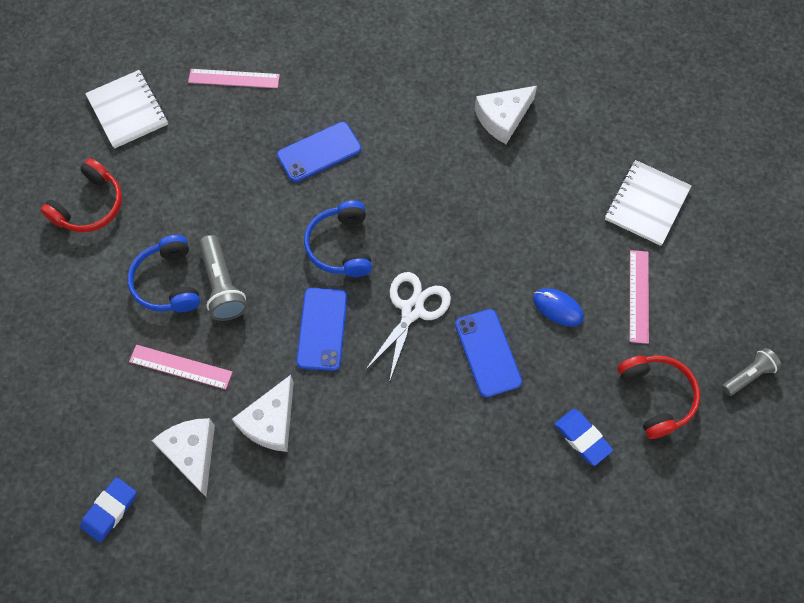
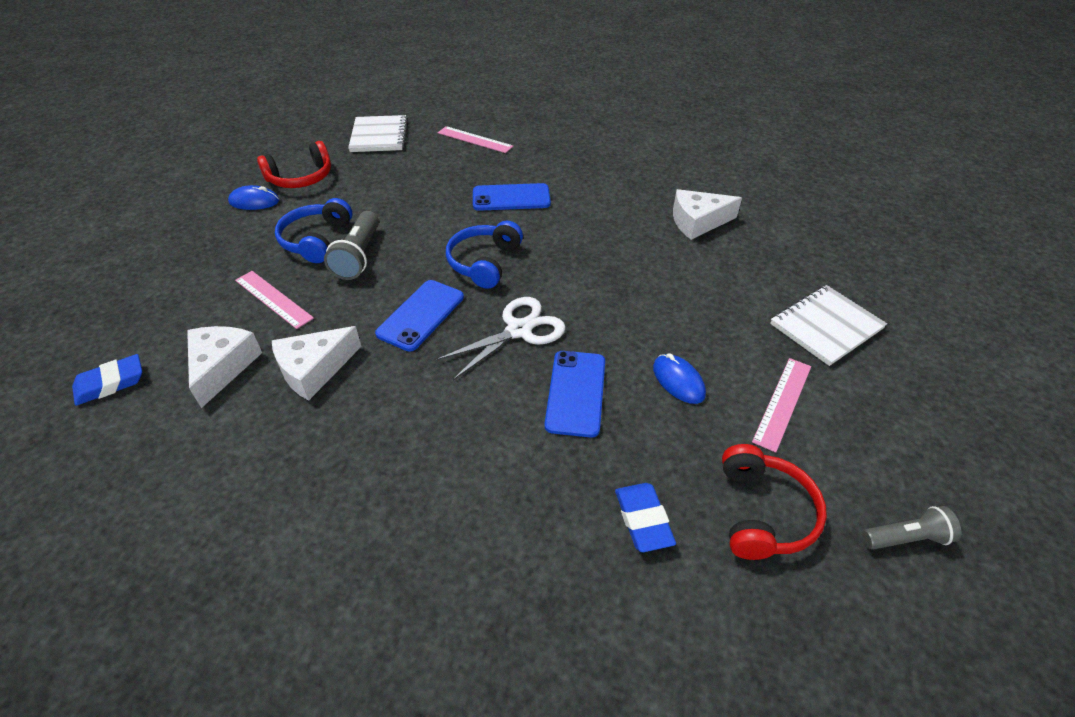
camera: 25 degrees right, 20 degrees down
(67, 258) = (254, 202): none -> blue mouse

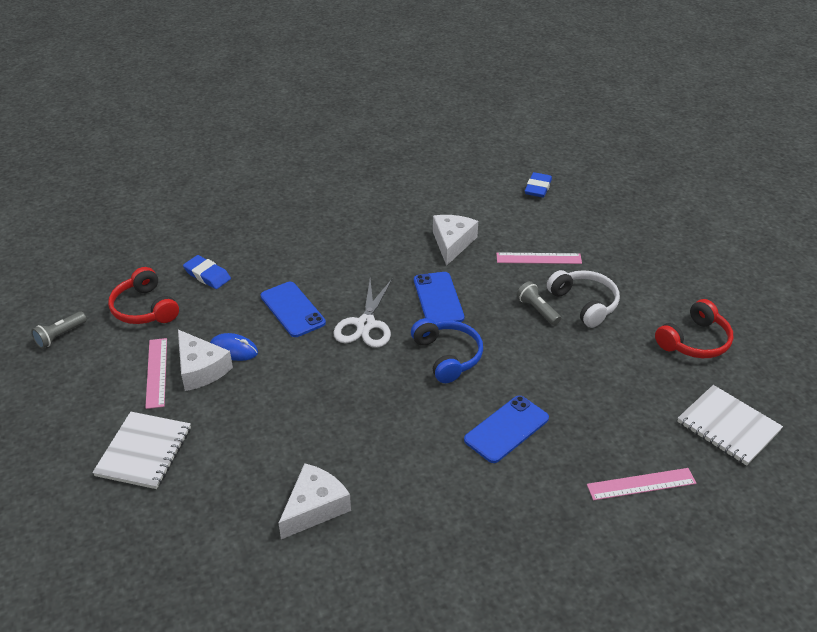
camera: 140 degrees right, 5 degrees down
(222, 367) = (500, 219): white cheese -> white cheese (200, 369)
(254, 202) = (681, 303): blue mouse -> none
(301, 178) = (694, 341): red headphones -> red headphones turned 150 degrees counterclockwise
(316, 240) = (584, 304): blue headphones -> white headphones
(358, 256) = (537, 310): grey flashlight -> grey flashlight, size x0.65

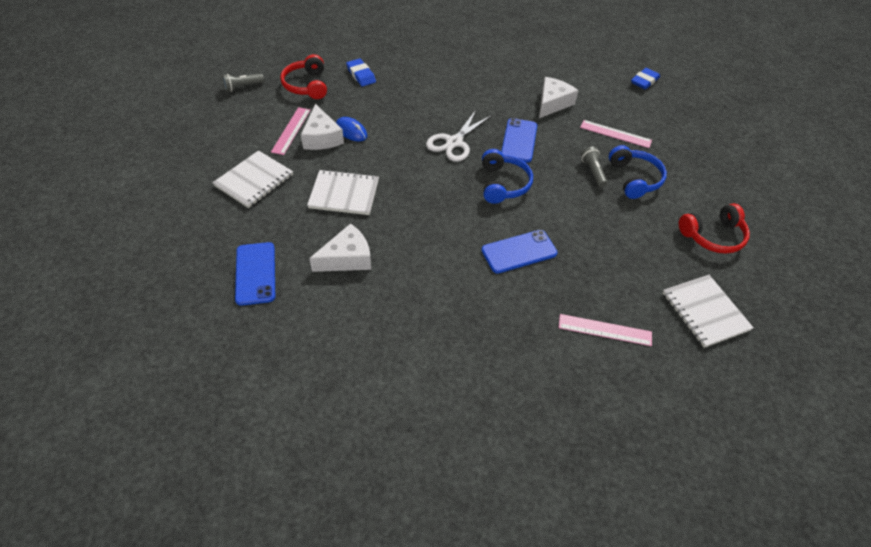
camera: 20 degrees right, 10 degrees up
(268, 430) = (344, 194): none -> white notebook
(292, 309) = (407, 116): blue phone -> blue phone (255, 273)
(584, 304) = (634, 179): white headphones -> blue headphones

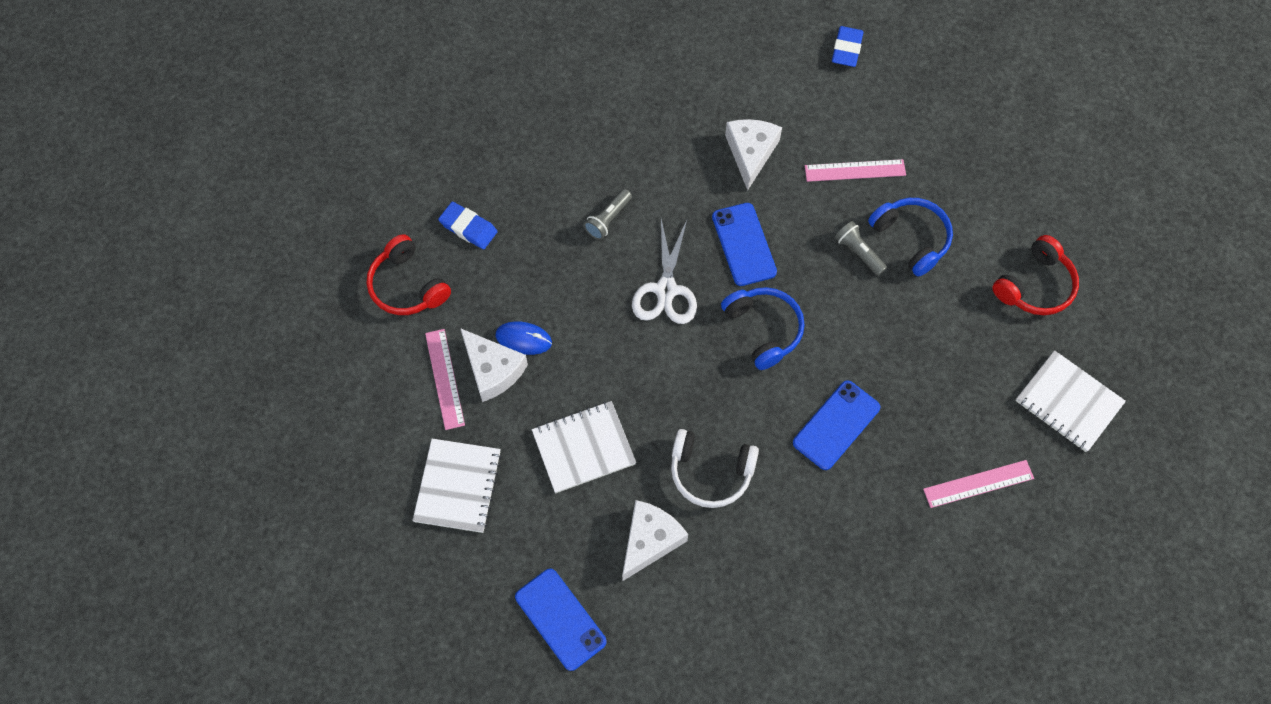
camera: 25 degrees left, 15 degrees up
(243, 87) = (321, 334): grey flashlight -> grey flashlight (608, 219)
(415, 240) = (711, 472): none -> white headphones

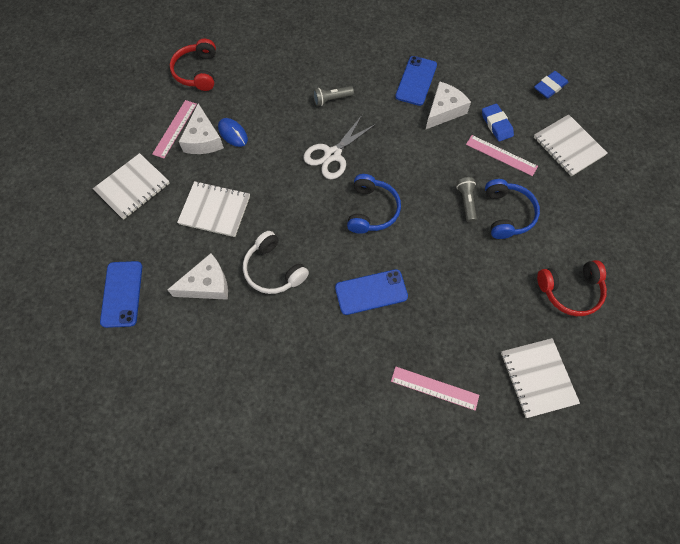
camera: 35 degrees right, 0 degrees up
(468, 228) = (253, 61): blue eraser -> blue eraser (496, 124)
(744, 244) = (399, 157): blue phone -> blue phone (416, 81)
(918, 114) = (568, 146): none -> white notebook

